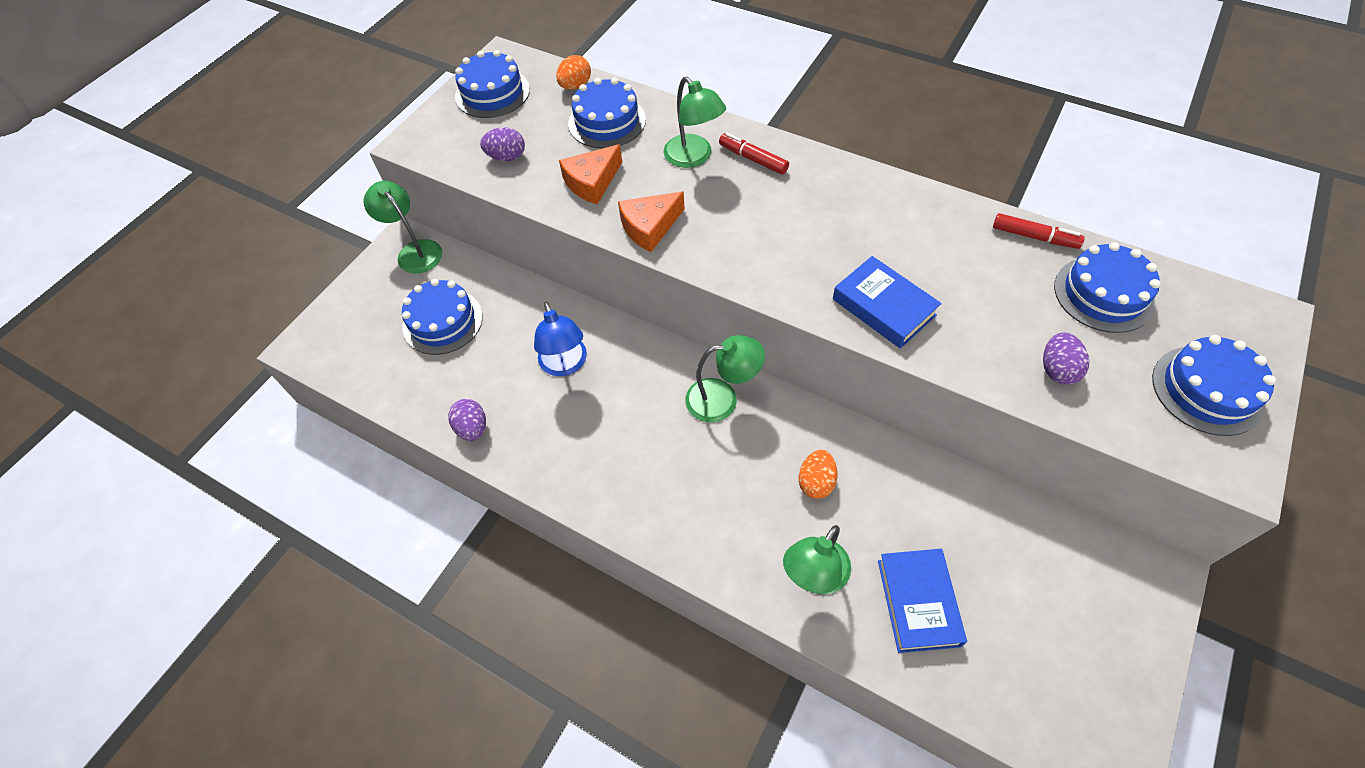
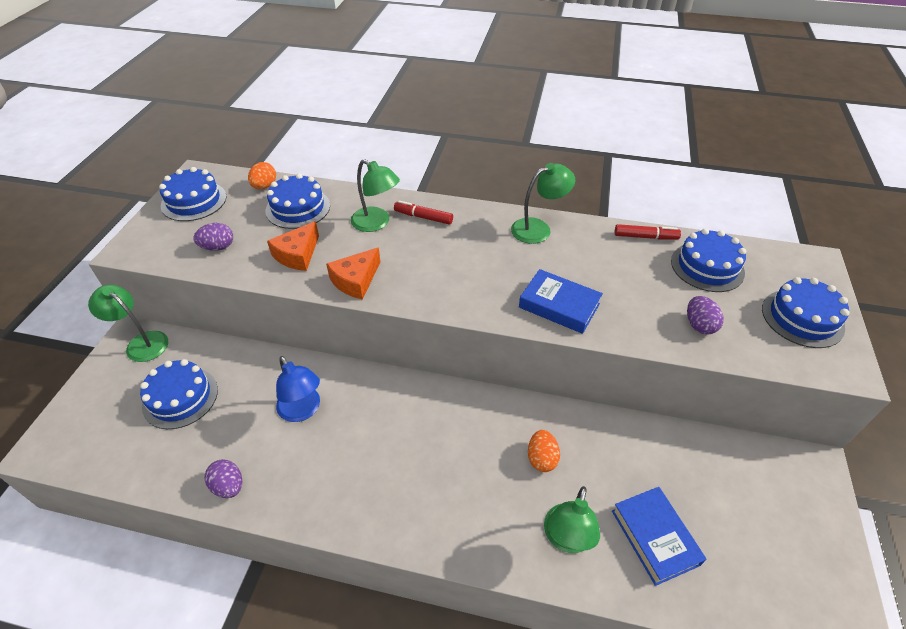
camera: 20 degrees left, 10 degrees down
(722, 398) = (445, 408): green lamp -> green lamp (538, 228)

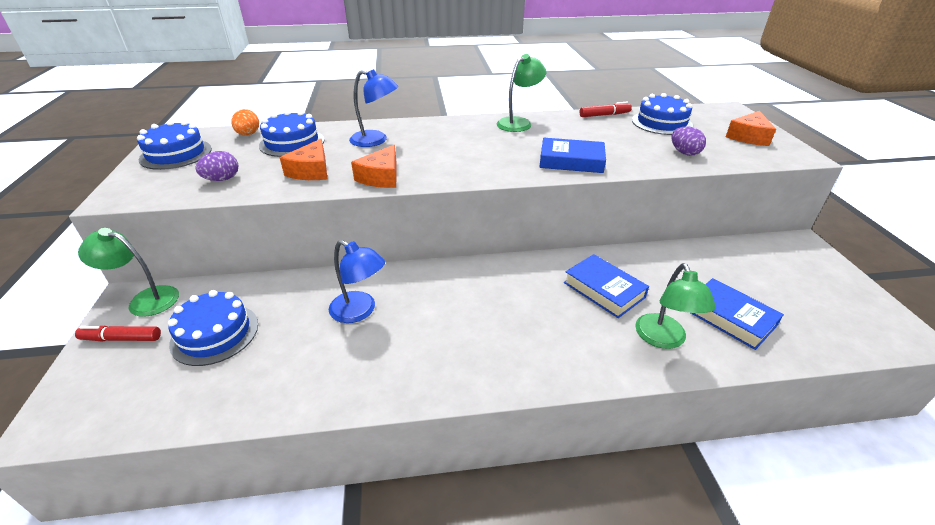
camera: 20 degrees left, 10 degrees down
(229, 486) = (311, 393): purple egg -> none
(376, 223) = (376, 140): green lamp -> blue lamp
(423, 217) = (416, 131): red marker -> red marker (121, 338)
(541, 458) = (604, 290): orange egg -> blue book
(802, 318) = (748, 137): blue cake -> orange cheese

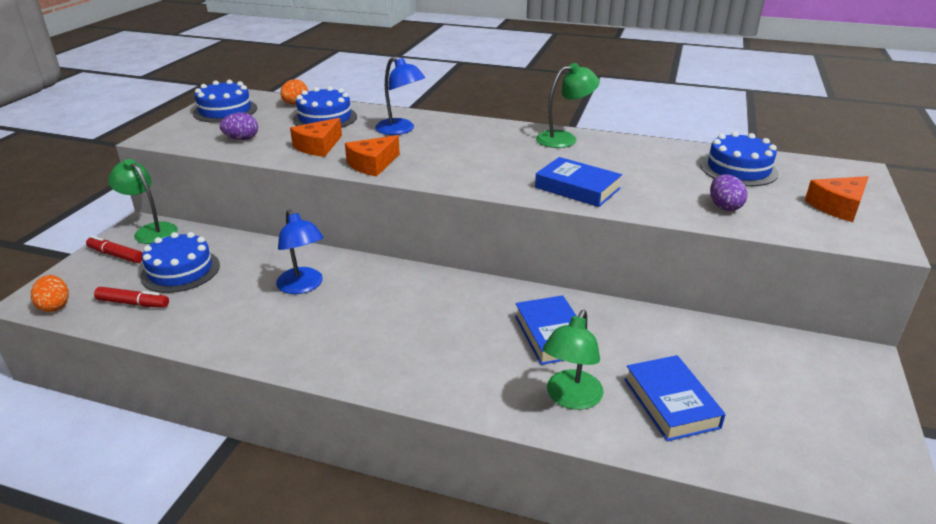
camera: 25 degrees right, 5 degrees down
(83, 424) = (55, 306): none -> orange egg
(604, 115) = (675, 148): red marker -> red marker (133, 303)

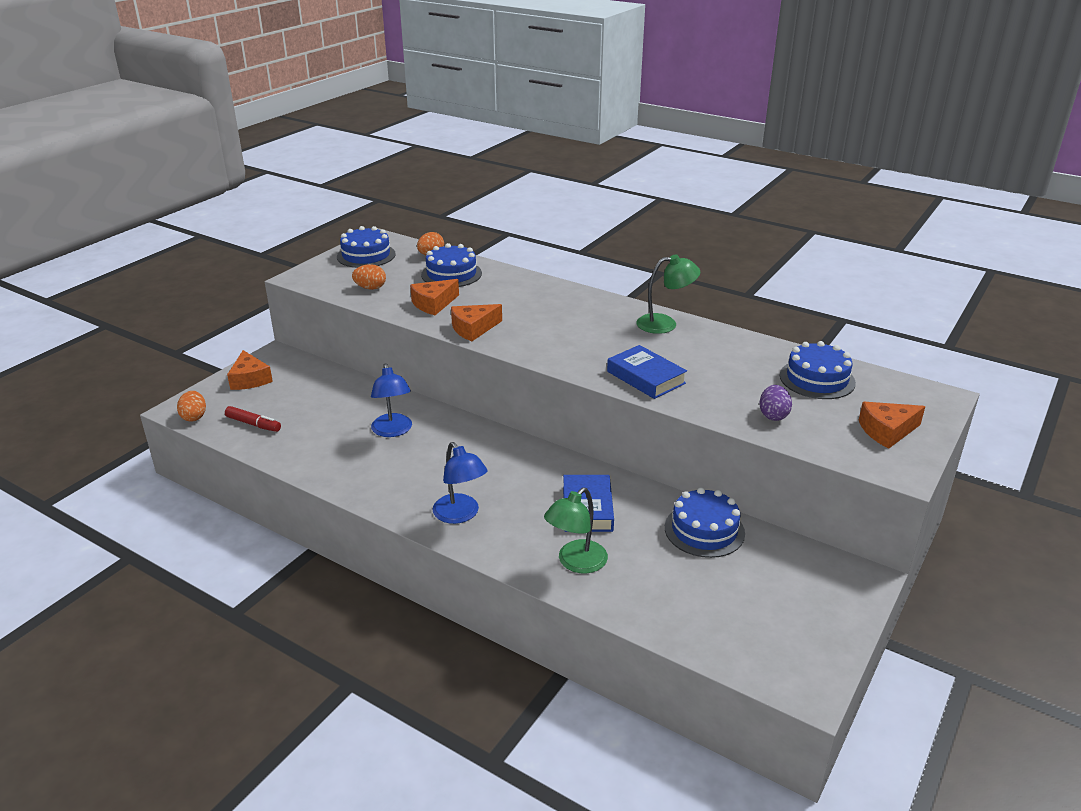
camera: 15 degrees right, 0 degrees up
(116, 255) = (250, 379): red marker -> orange cheese
(151, 230) = (283, 360): green lamp -> none
(180, 271) = (297, 401): blue cake -> blue cake (704, 530)
(242, 139) = (370, 288): purple egg -> orange egg
(400, 130) = (515, 295): blue lamp -> blue lamp (460, 515)
(671, 403) = (660, 582): blue book -> none

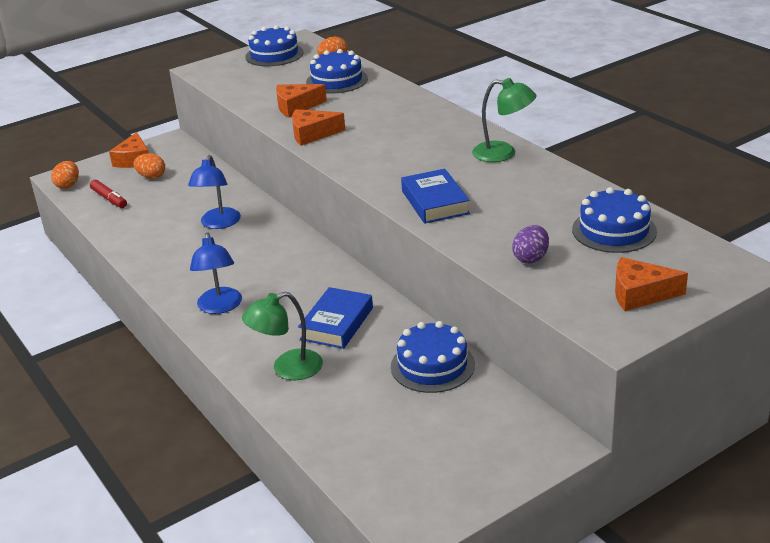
camera: 25 degrees right, 0 degrees up
(370, 288) = (252, 85): orange egg -> orange egg (151, 177)

